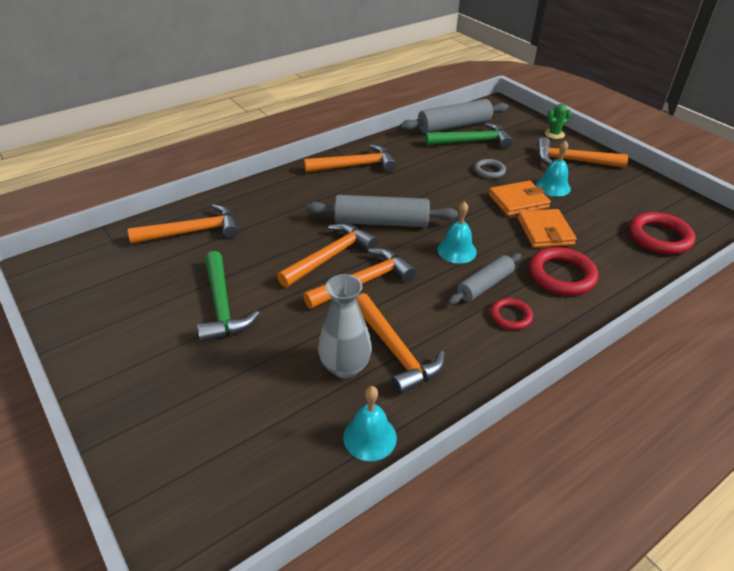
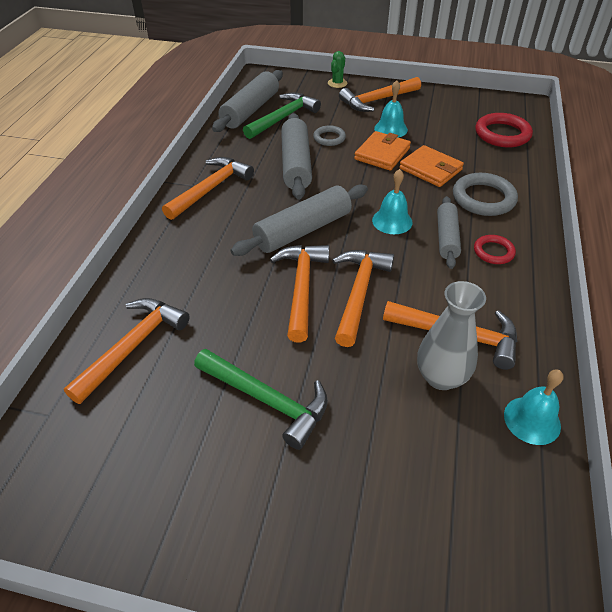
camera: 40 degrees left, 5 degrees up
(437, 177) = (296, 164): none -> grey rolling pin
(561, 275) = (483, 198): red ring -> grey ring

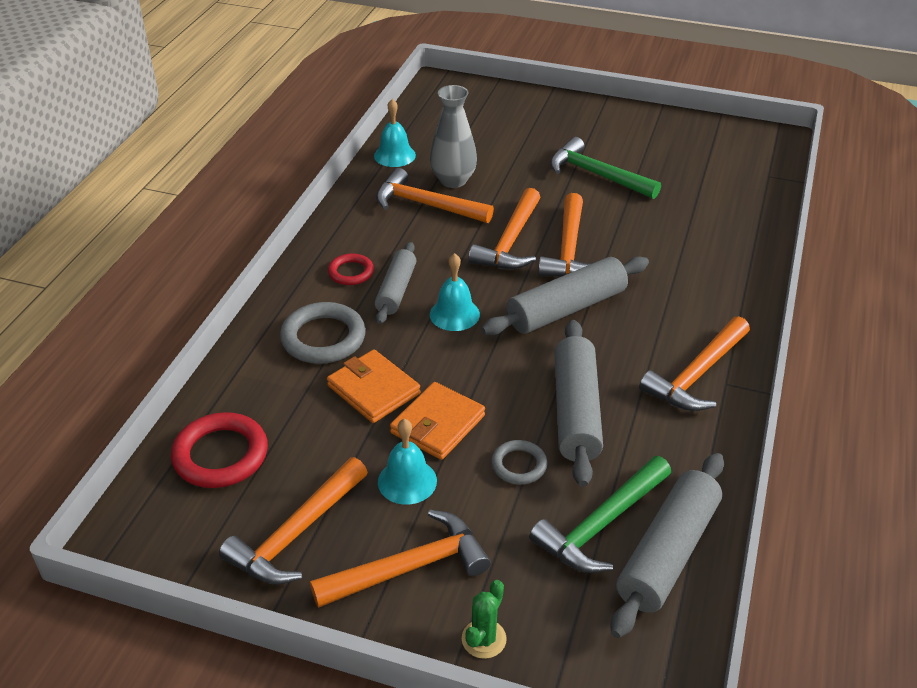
camera: 175 degrees left, 5 degrees down
(133, 346) = (722, 212): orange hammer -> orange hammer (296, 534)

